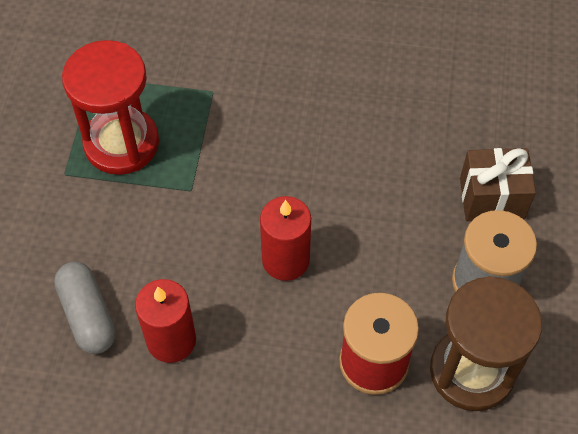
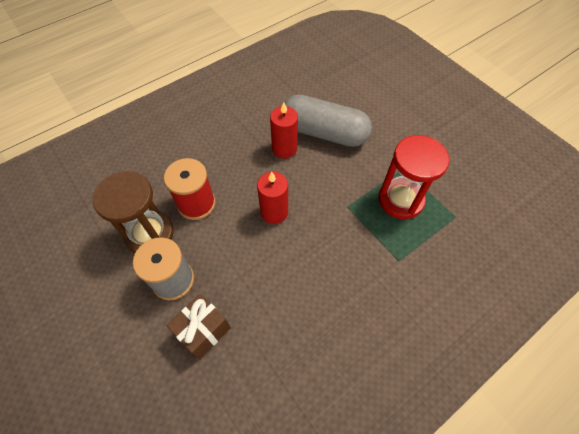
camera: 135 degrees right, 0 degrees up
(88, 315) = (324, 132): grey capsule -> grey capsule, size x1.77

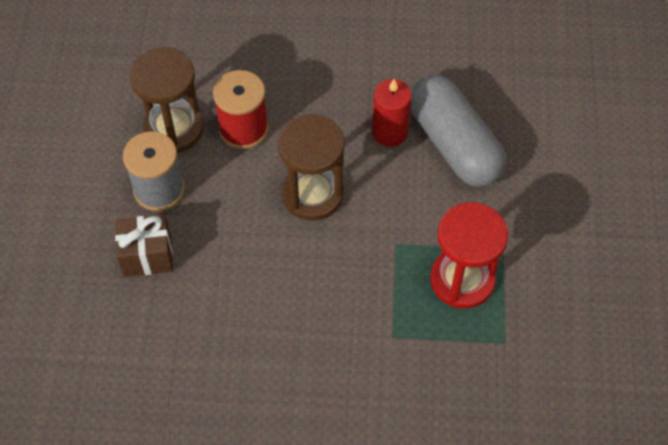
camera: 40 degrees right, 0 degrees up
(274, 212) = (312, 194): red candle -> brown hourglass

